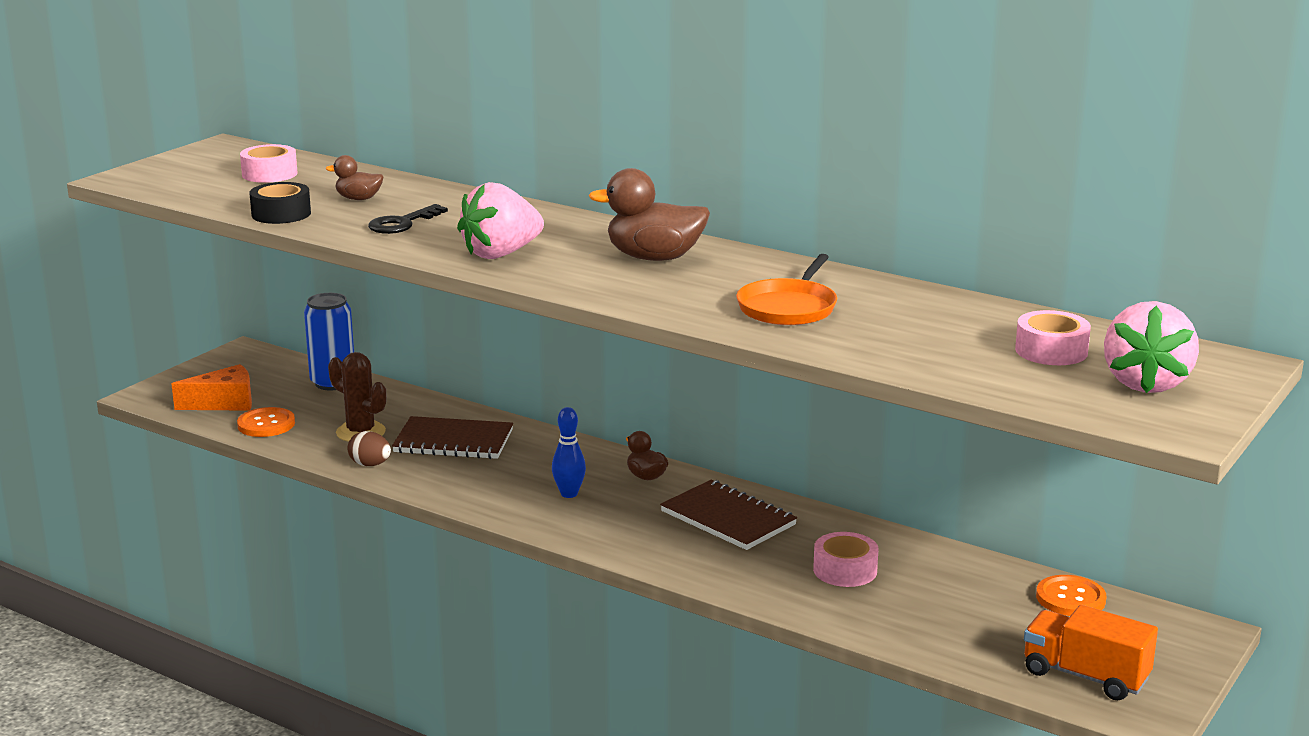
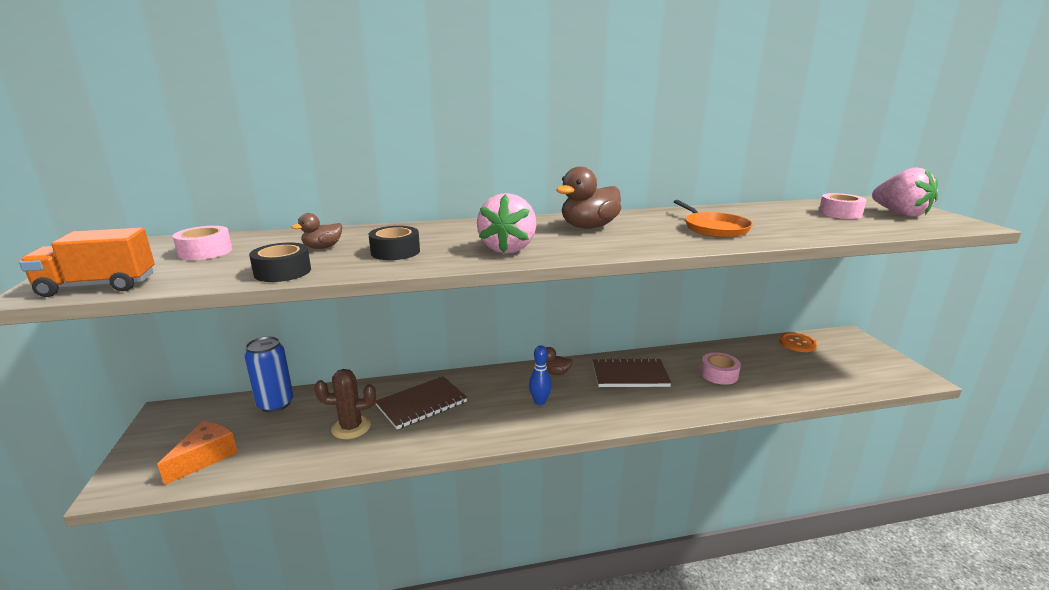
camera: 45 degrees left, 0 degrees up
(266, 424) = (268, 457): orange button -> none
(370, 465) = (395, 446): brown egg -> none
(402, 223) = (395, 252): black key -> black tape
(1085, 676) = (873, 372): orange truck -> orange truck (98, 286)

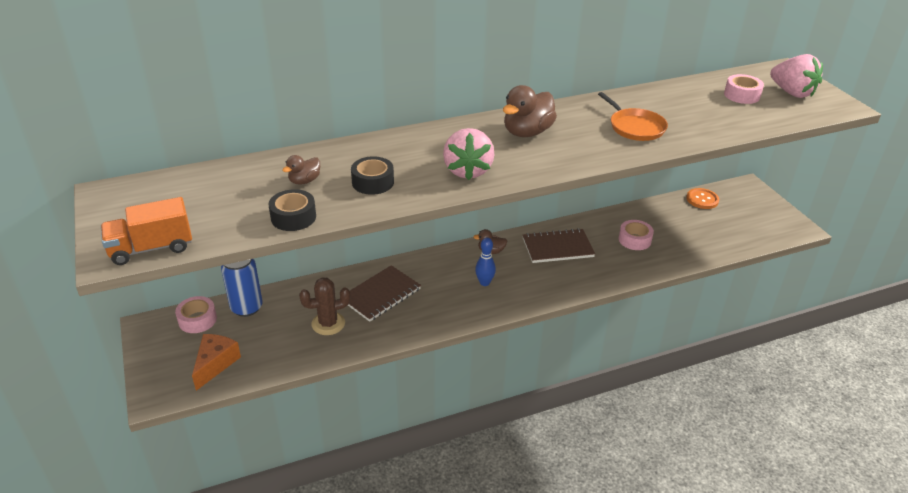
camera: 10 degrees left, 15 degrees up
(205, 252) = (202, 195): pink tape -> pink tape (197, 320)

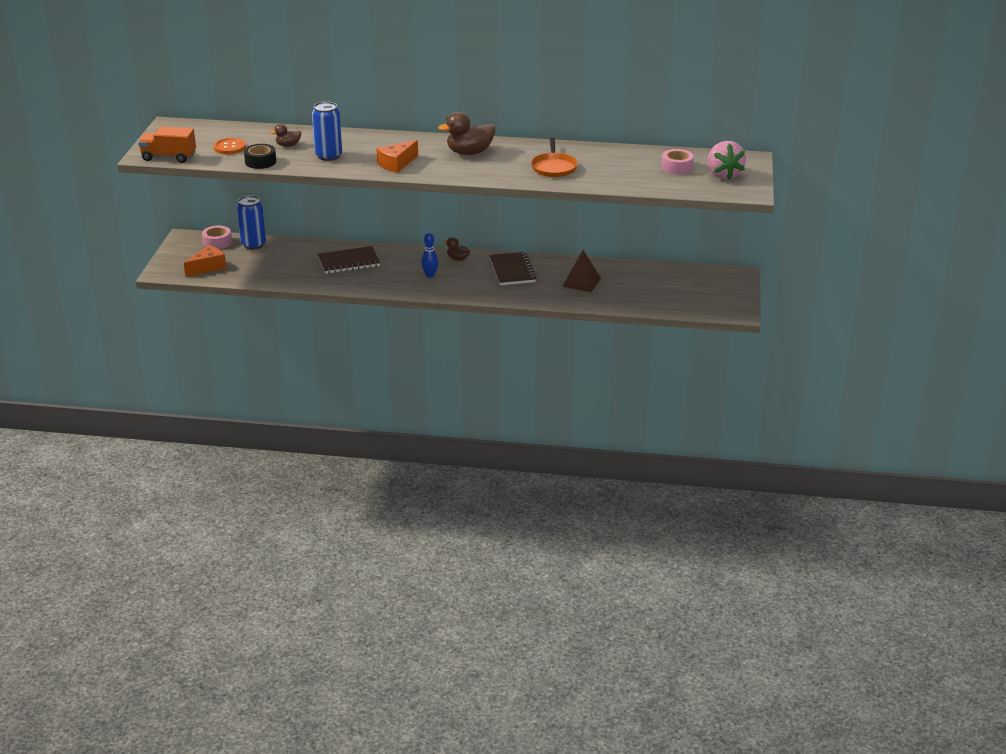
camera: 30 degrees right, 5 degrees down
(328, 324) = (297, 267): brown cactus -> none
(373, 182) = (328, 156): black tape -> blue can
(467, 171) = (397, 164): pink strawberry -> orange cheese
(557, 248) = (512, 270): brown notebook -> brown notebook turned 60 degrees clockwise
(634, 240) = (581, 282): pink tape -> brown pyramid
(702, 199) = (680, 273): orange button -> orange button (229, 147)

